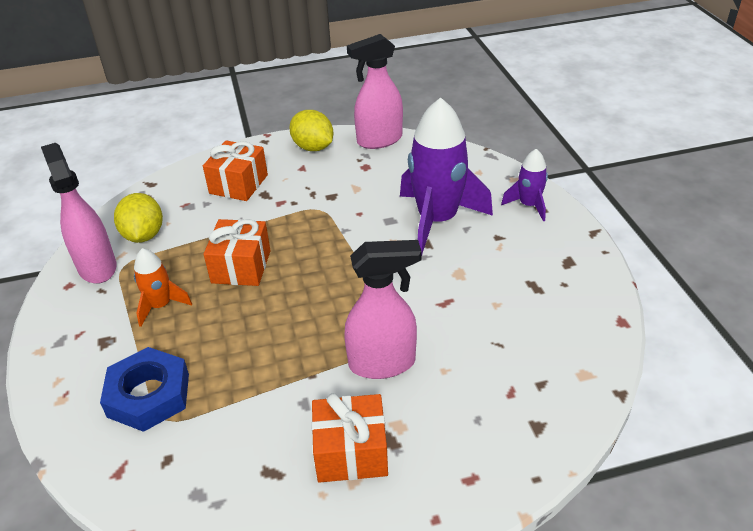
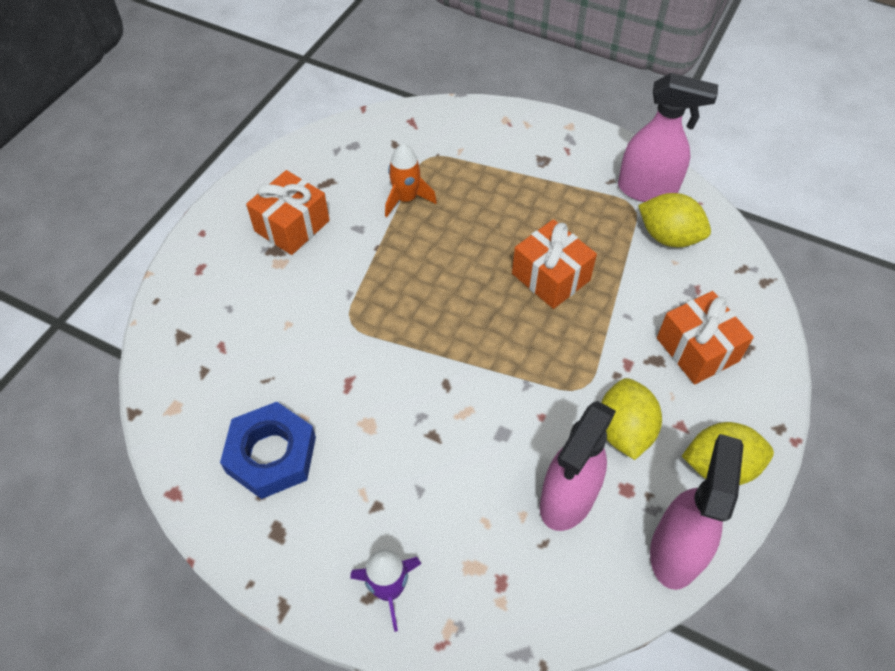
camera: 130 degrees right, 15 degrees up
(149, 395) = (460, 159): blue nut -> blue nut (271, 455)
(161, 306) = (552, 204): orange rocket -> orange rocket (406, 199)
(330, 182) = (624, 431): none -> yellow lemon
(383, 363) = (338, 293): pink spray bottle -> pink spray bottle (567, 499)
(437, 220) = (458, 474): purple rocket -> none

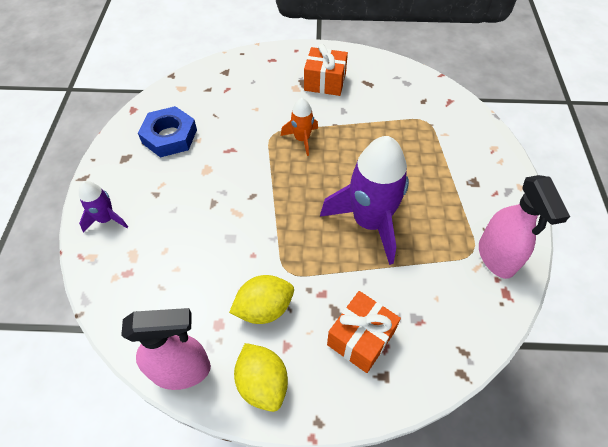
camera: 65 degrees right, 0 degrees up
(406, 199) = (382, 123): orange rocket -> orange rocket (302, 139)
(550, 277) = (369, 222): orange gift -> purple rocket
(567, 499) = (196, 290): pink spray bottle -> none
(668, 237) = (459, 286): yellow lemon -> none

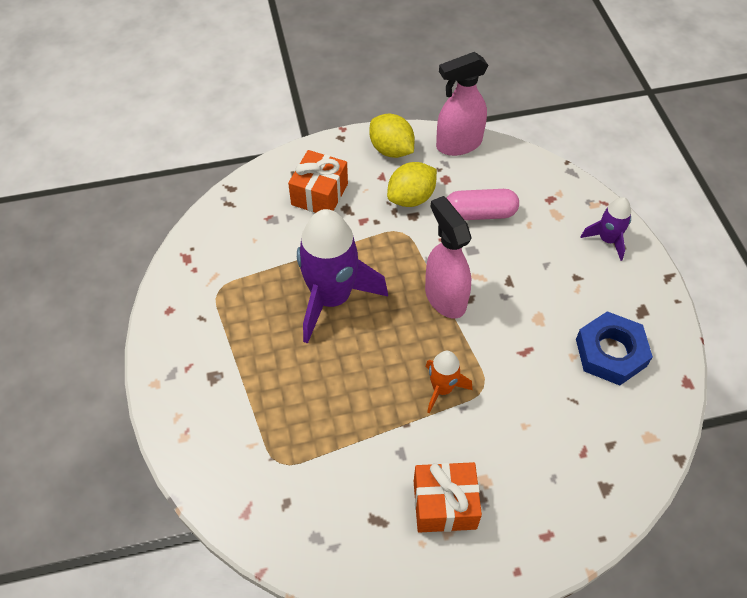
camera: 165 degrees right, 0 degrees up
(204, 273) = (480, 213): none -> pink capsule
(496, 257) = (193, 290): pink spray bottle -> pink spray bottle (445, 297)

